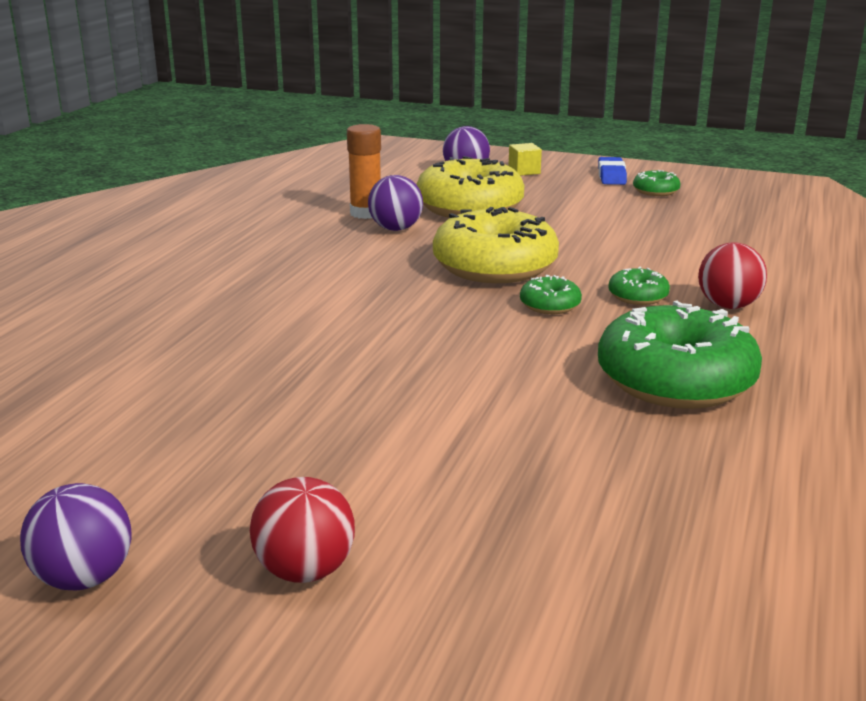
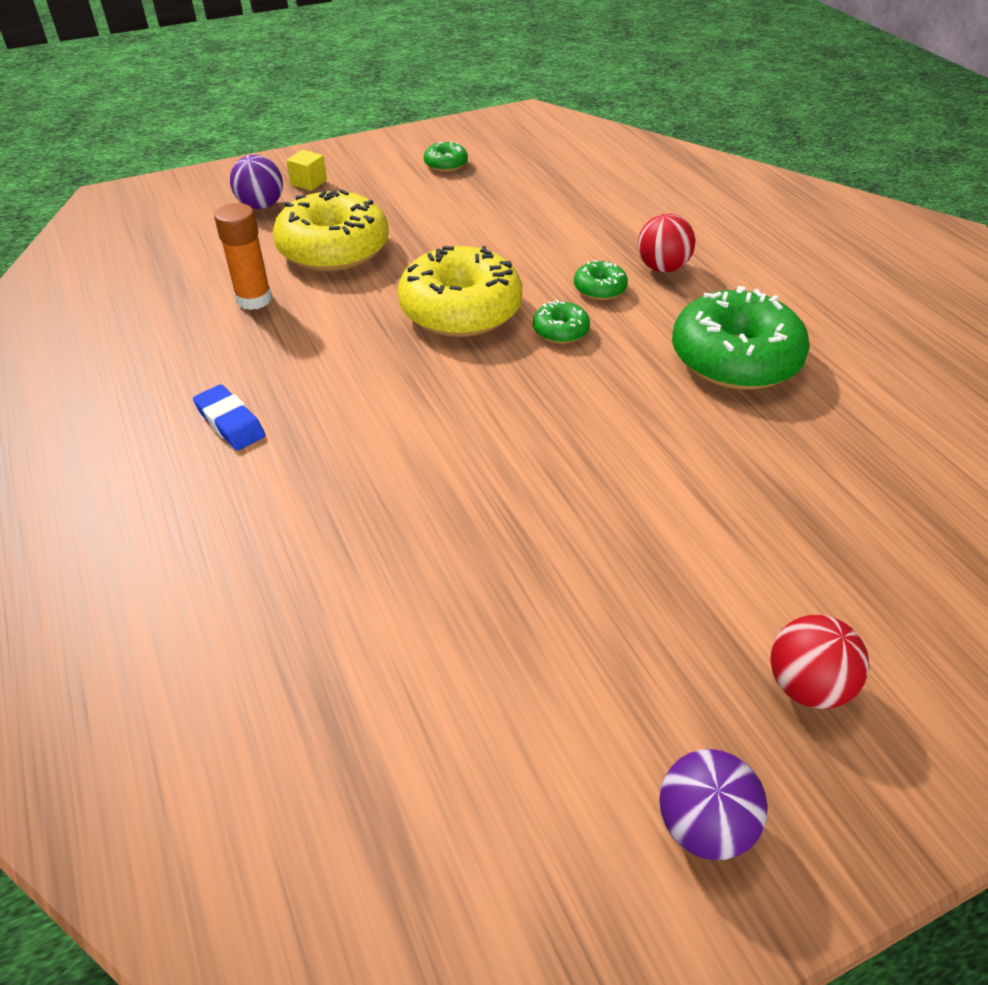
camera: 45 degrees left, 20 degrees up
(396, 229) = (312, 306): purple ball -> none
(611, 176) = (387, 159): blue eraser -> blue eraser (230, 423)

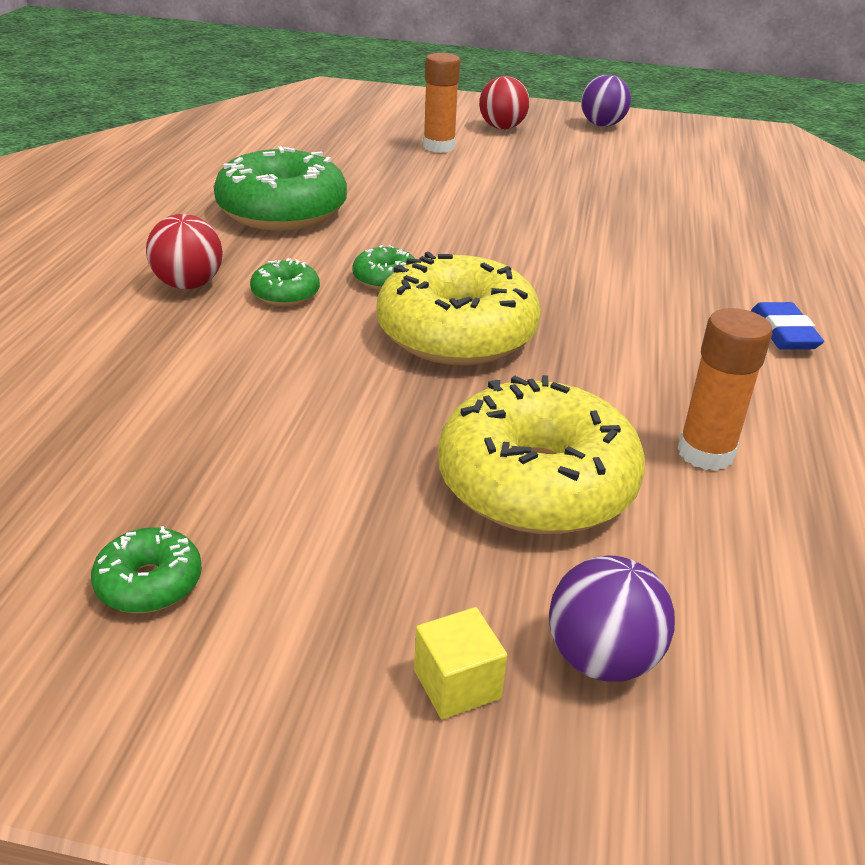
camera: 145 degrees left, 10 degrees down
(793, 562) = (439, 147): none -> orange glue stick

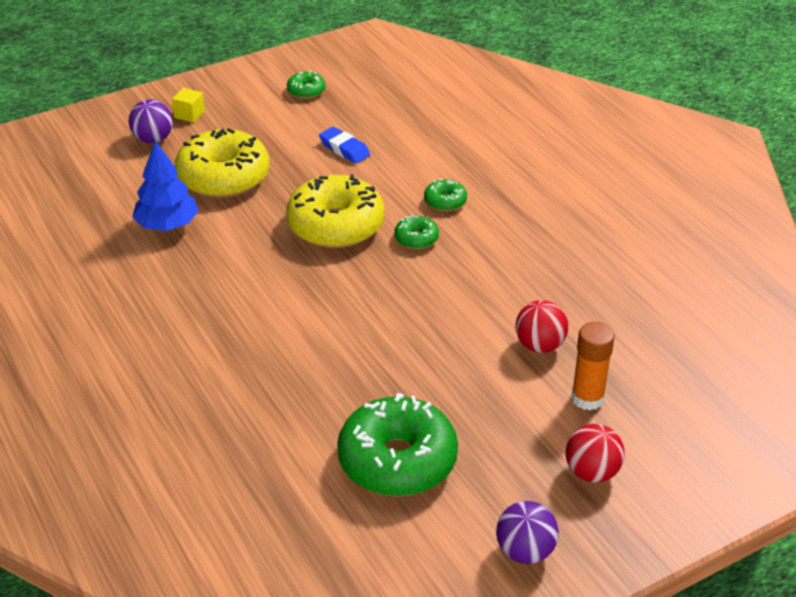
camera: 140 degrees right, 5 degrees up
(188, 285) = (494, 180): red ball -> red ball (539, 345)
(282, 211) = (551, 254): green donut -> green donut (397, 460)
(705, 453) = (167, 225): orange glue stick -> blue tree
(783, 333) = (173, 325): blue eraser -> blue eraser (344, 149)

